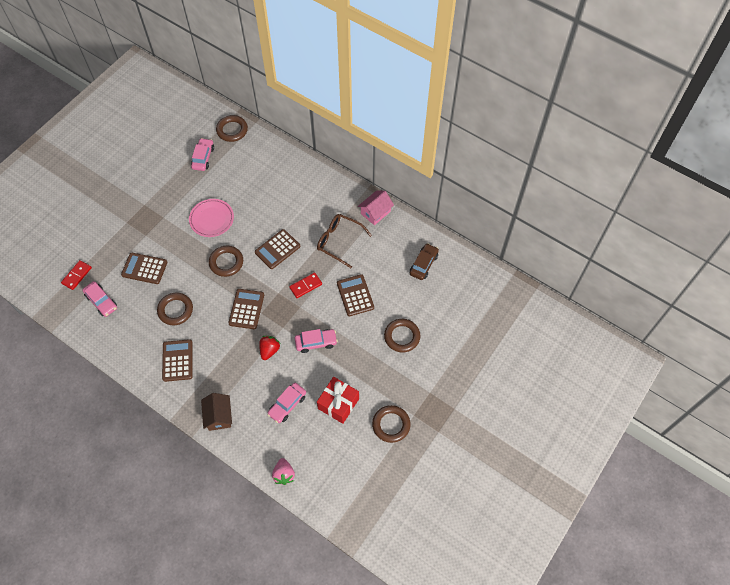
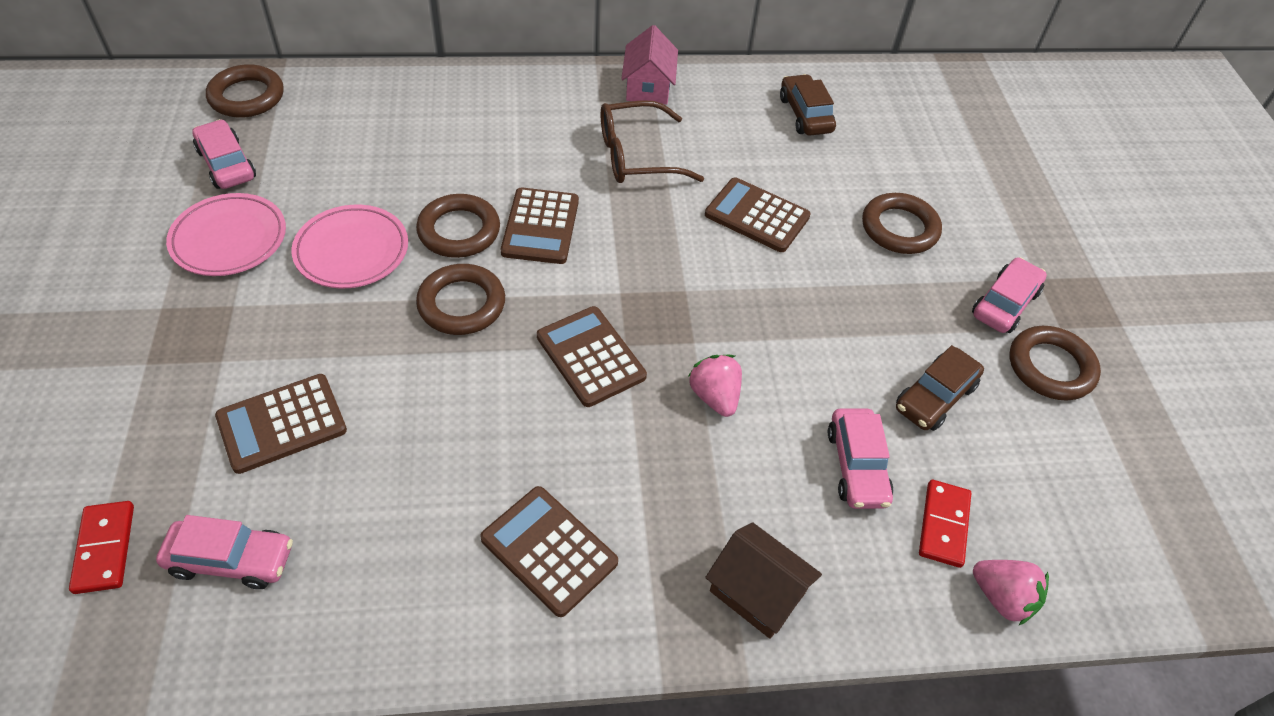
camera: 45 degrees left, 10 degrees down
(175, 310) = (440, 456): brown ring -> brown ring (459, 231)
(181, 190) = (229, 239): none -> pink plate
(269, 350) = (714, 396): red strawberry -> pink strawberry
(306, 286) = (658, 252): red domino -> red domino (944, 525)
(316, 342) = (780, 327): pink car -> pink car (1004, 304)
(338, 403) = (934, 397): red gift -> brown car

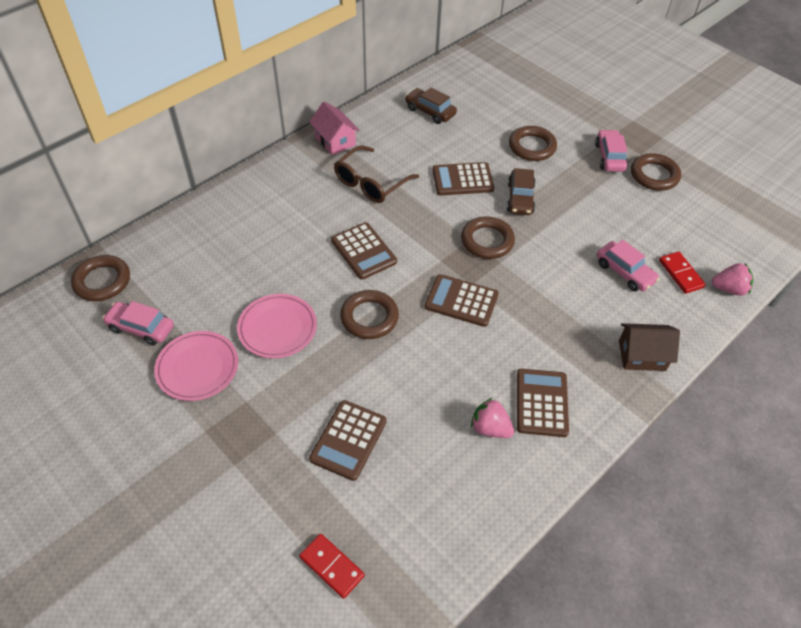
camera: 35 degrees left, 0 degrees up
(231, 560) = (403, 520): pink car -> none
(459, 231) = (323, 280): brown ring -> brown ring (487, 241)
(549, 550) = (541, 403): brown calculator -> brown calculator turned 90 degrees clockwise
(714, 396) = (536, 281): pink strawberry -> pink strawberry (490, 428)
(934, 397) = (624, 219): brown car -> brown car (520, 198)

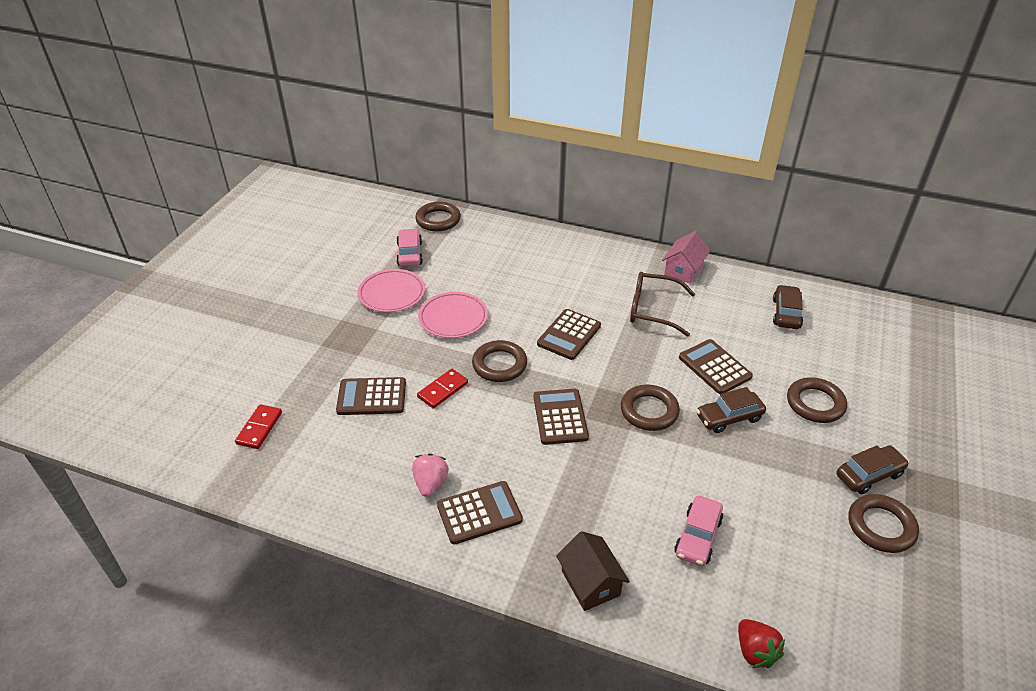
camera: 65 degrees right, 10 degrees down
(609, 157) = (869, 475): pink car -> brown car
(681, 274) = (739, 593): red domino -> red domino (443, 390)
(729, 289) = (755, 651): pink strawberry -> red strawberry

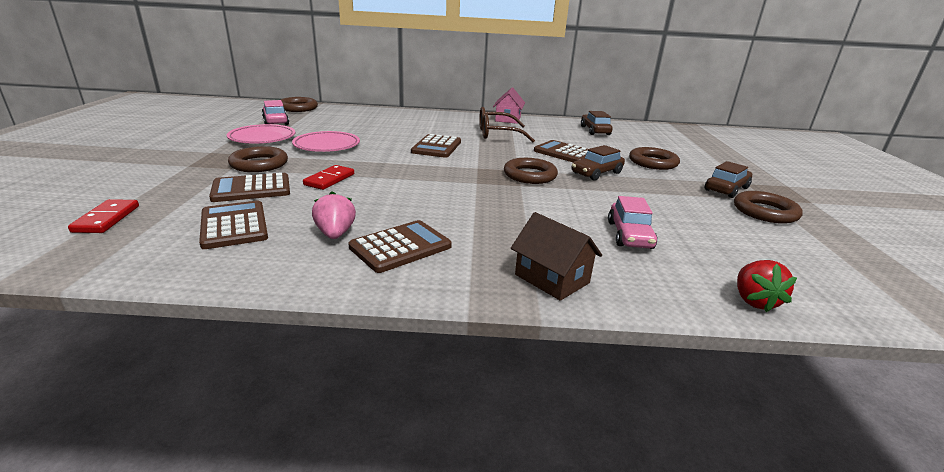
camera: 20 degrees left, 15 degrees down
(499, 364) = (381, 163): brown ring -> brown ring (259, 164)
(560, 417) = (453, 184): brown calculator -> brown calculator (234, 225)
(755, 651) = (754, 301): red strawberry -> red strawberry turned 45 degrees clockwise

